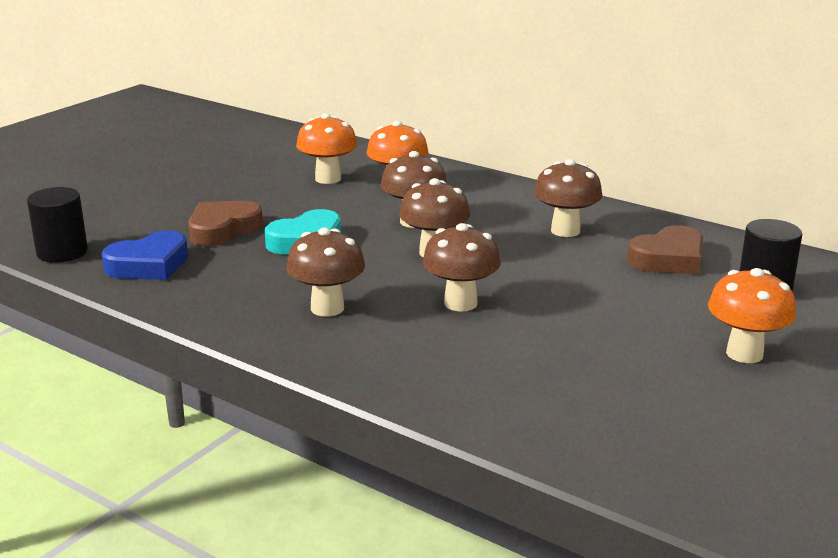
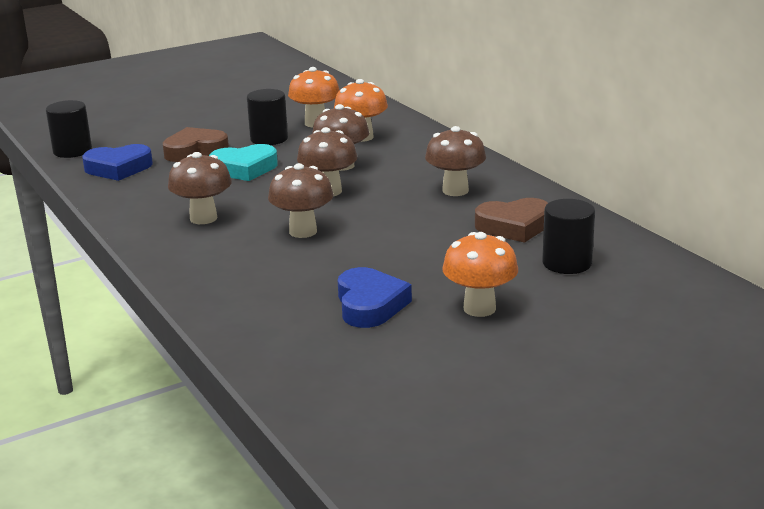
camera: 25 degrees right, 0 degrees up
(295, 203) = (269, 139): none -> black cylinder
(632, 373) = (370, 305): none -> blue heart

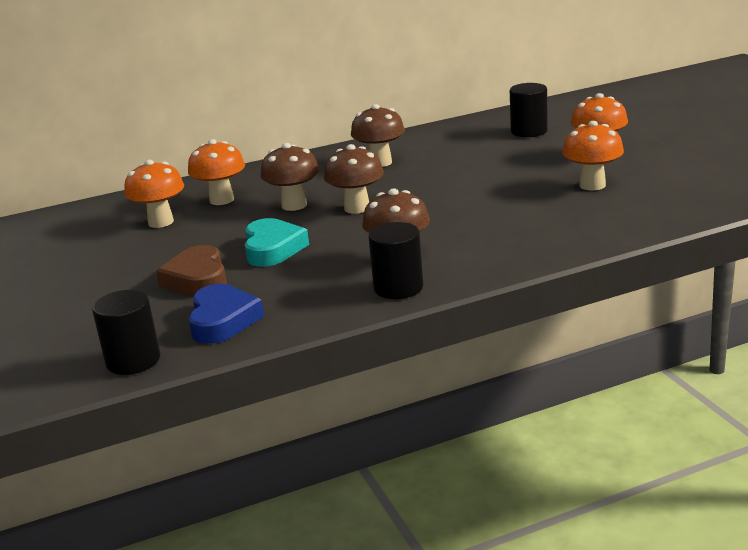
camera: 80 degrees left, 0 degrees up
(269, 139) = (190, 242): black cylinder -> black cylinder (398, 288)
(303, 231) = (446, 214): brown mushroom -> none
(370, 305) = (592, 185): blue heart -> orange mushroom
(514, 226) = (460, 145): brown heart -> none

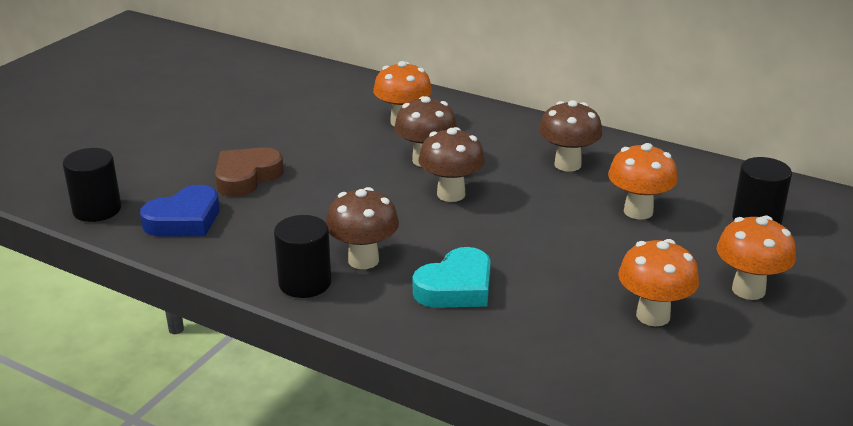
camera: 50 degrees right, 5 degrees up
(161, 222) = (335, 115): orange mushroom -> orange mushroom (638, 211)
(272, 249) = (329, 187): turquoise heart -> turquoise heart (456, 287)

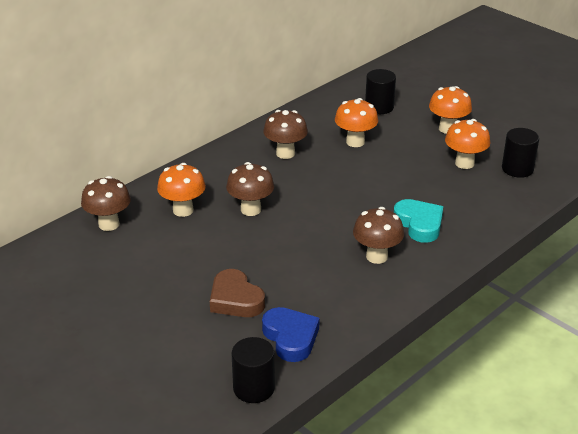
camera: 75 degrees left, 5 degrees up
(305, 283) = (397, 285): black cylinder -> black cylinder (517, 169)
(451, 194) = (304, 207): brown mushroom -> brown mushroom (109, 224)

